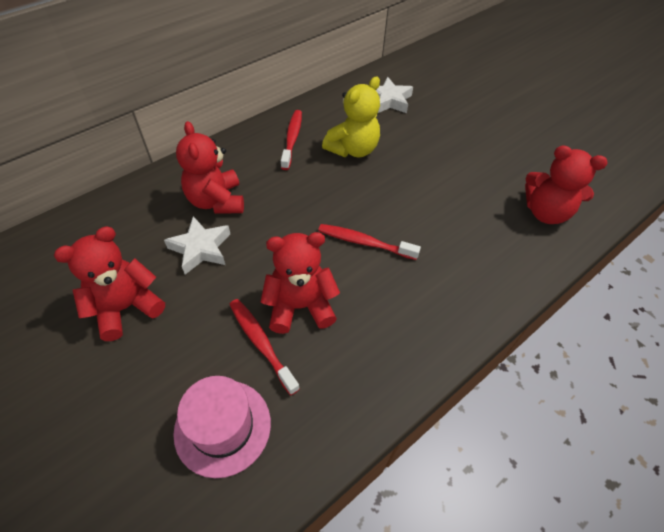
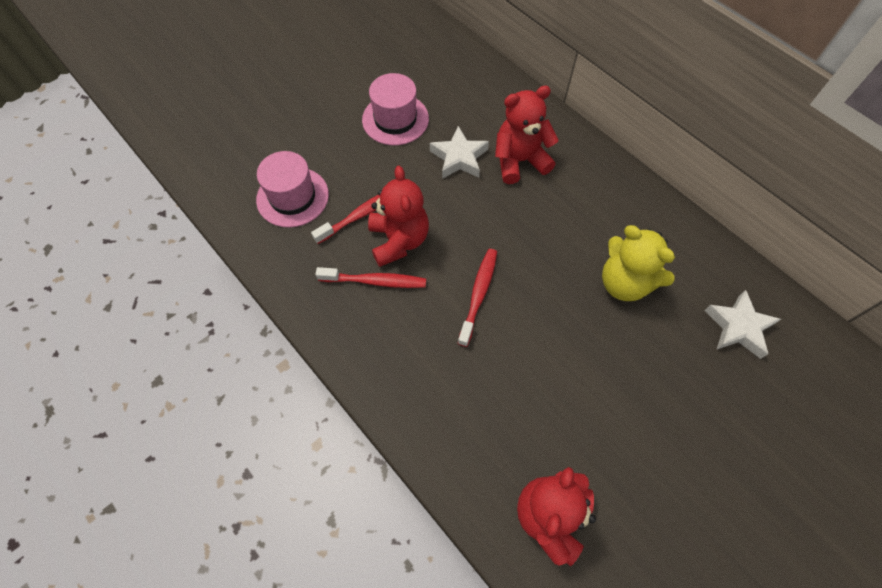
camera: 90 degrees right, 10 degrees up
(126, 307) = (395, 119): red teddy bear -> pink hat
(292, 139) = (628, 218): red toothbrush -> red toothbrush (375, 281)

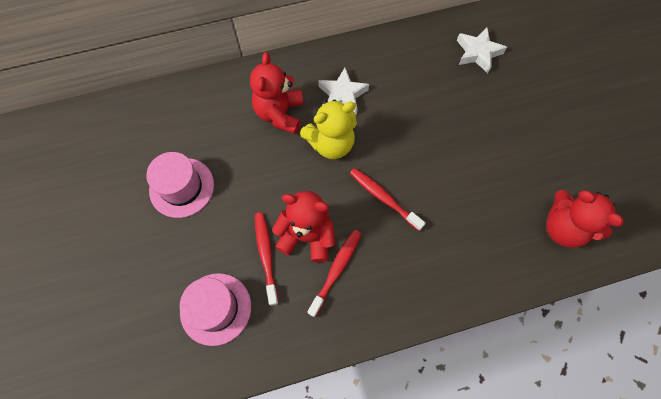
camera: 65 degrees left, 5 degrees up
(459, 158) = (252, 155): white star -> white star (342, 95)
(624, 282) = (417, 99): yellow teddy bear -> yellow teddy bear (331, 144)

